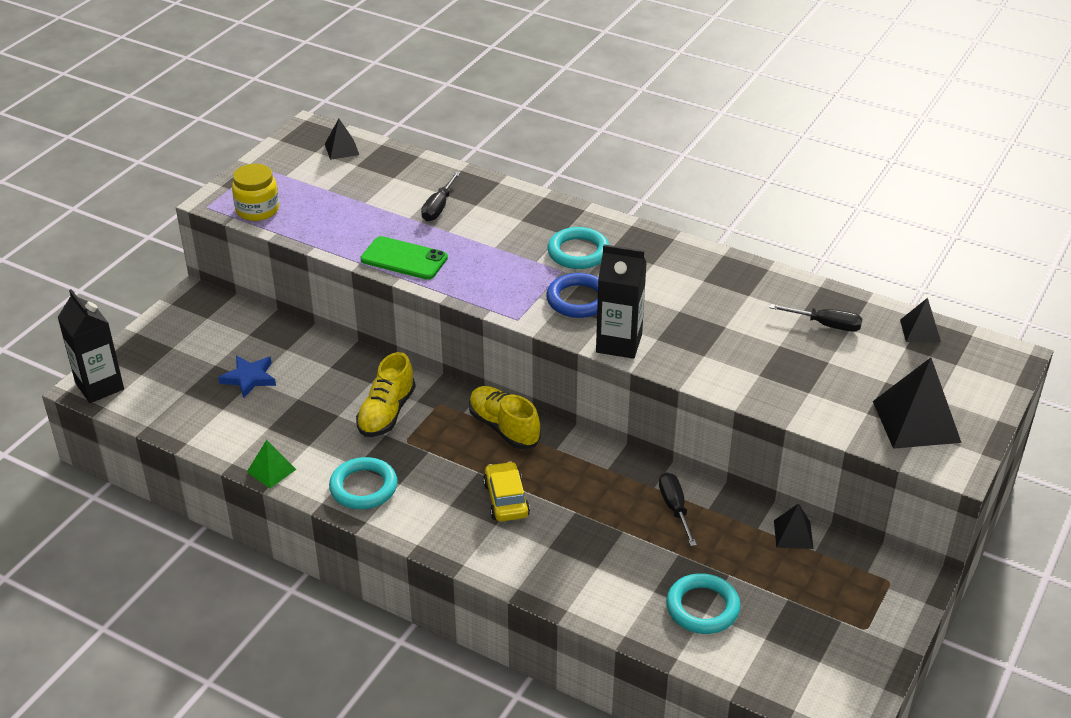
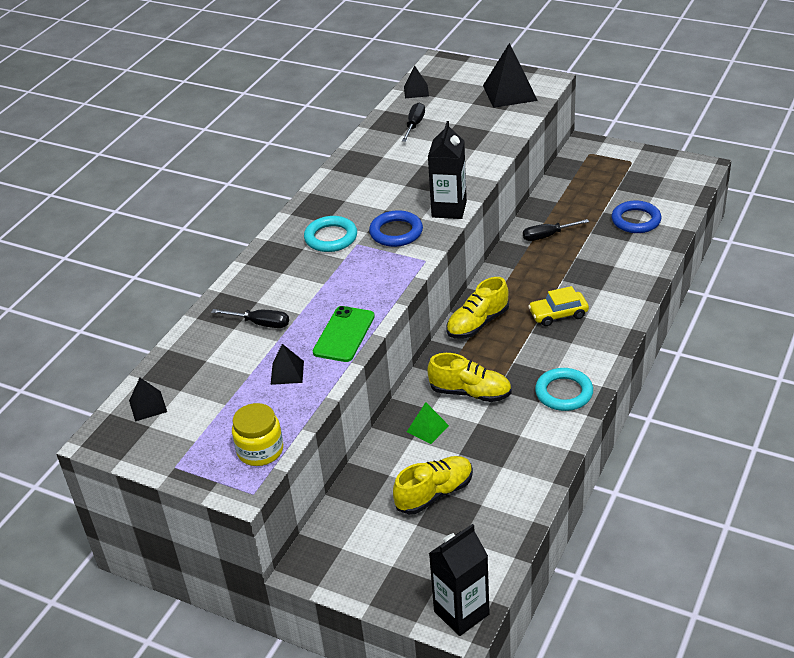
camera: 90 degrees left, 0 degrees up
(249, 378) = (434, 493): blue star -> yellow shoe
(271, 470) = (556, 453): green pyramid -> green pyramid (427, 428)
(702, 607) = (636, 220): turquoise ring -> blue ring
(793, 534) = (559, 188): black pyramid -> black pyramid (287, 372)

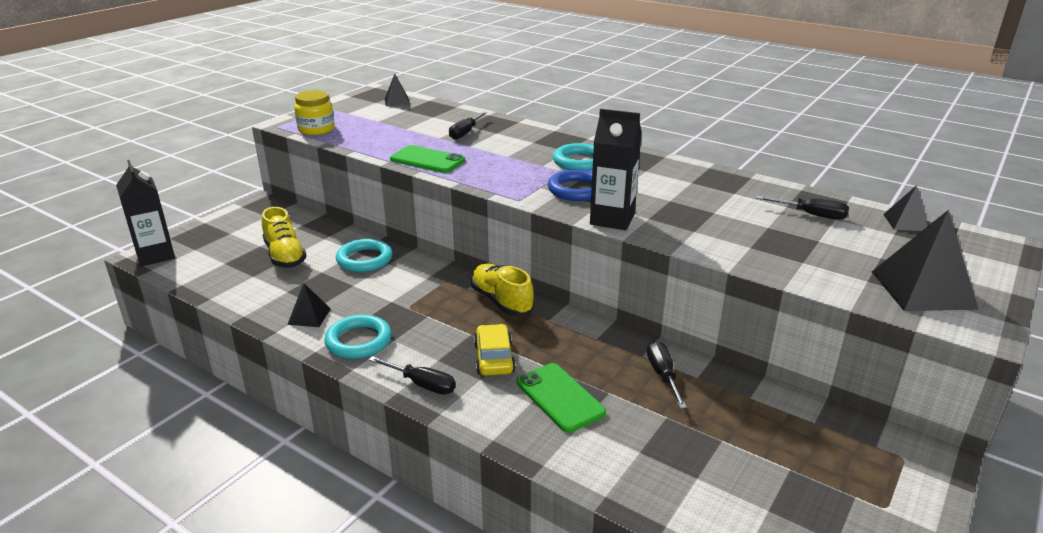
camera: 95 degrees right, 10 degrees down
(287, 372) = (395, 139): black pyramid -> black pyramid (309, 316)
(427, 428) = (364, 259): green pyramid -> turquoise ring
(470, 393) = (396, 285): yellow shoe -> none
(590, 277) = (560, 397): none -> green phone
(604, 344) = (421, 384): none -> black screwdriver
(636, 220) = (694, 472): blue ring -> none

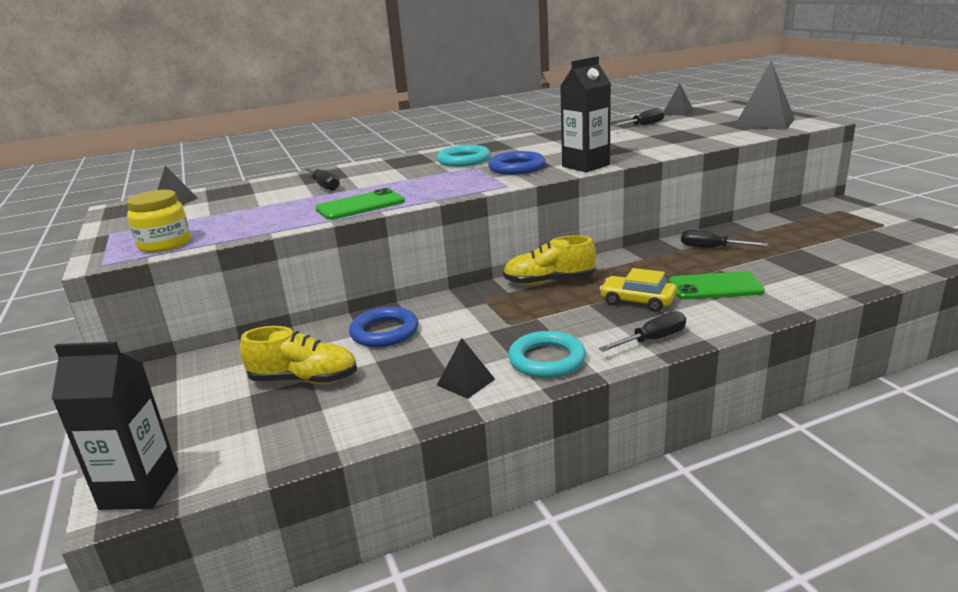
camera: 55 degrees left, 5 degrees down
(364, 259) = (384, 332): turquoise ring -> blue ring

